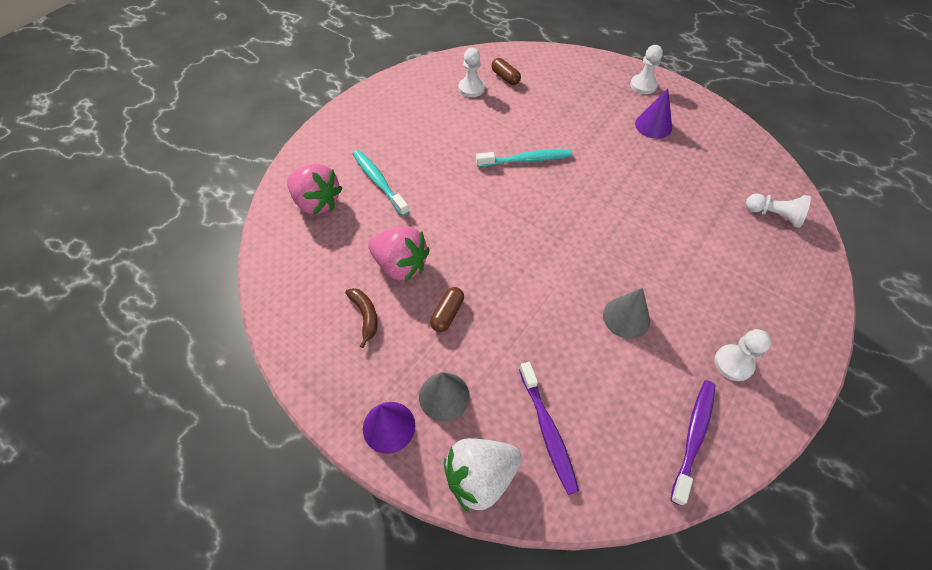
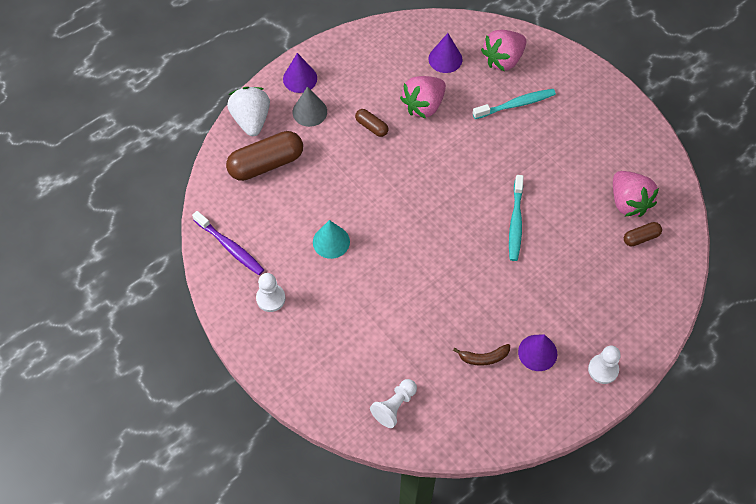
camera: 105 degrees right, 5 degrees up
(324, 258) = (445, 59): none -> purple cone
(365, 316) = (385, 77): brown banana -> brown banana (484, 357)
(471, 88) = (628, 202): white pawn -> pink strawberry
(547, 430) = (266, 163): purple toothbrush -> brown capsule
(626, 317) = (331, 241): grey cone -> turquoise cone

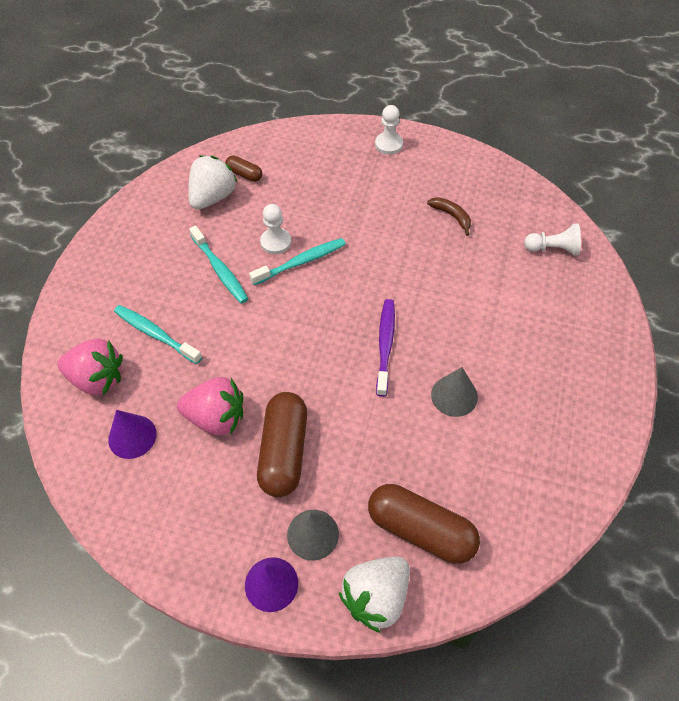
camera: 125 degrees left, 5 degrees down
(230, 247) = (549, 488): purple toothbrush -> purple toothbrush (385, 345)
(270, 298) = (561, 406): white pawn -> white pawn (276, 242)
(331, 241) = (454, 395): turquoise cone -> grey cone
(371, 126) = (284, 451): brown capsule -> brown capsule, size x2.02
(537, 352) = (413, 186): purple cone -> none
(547, 168) = (220, 269): none -> turquoise toothbrush
(628, 202) = (213, 197): pink strawberry -> white strawberry

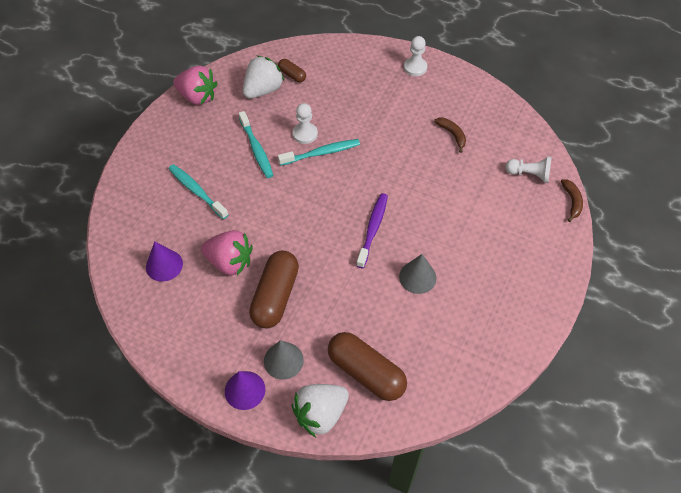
camera: 10 degrees right, 0 degrees up
(97, 379) = (146, 218): pink strawberry -> pink strawberry (198, 97)
(610, 273) = (572, 201): none -> brown banana

